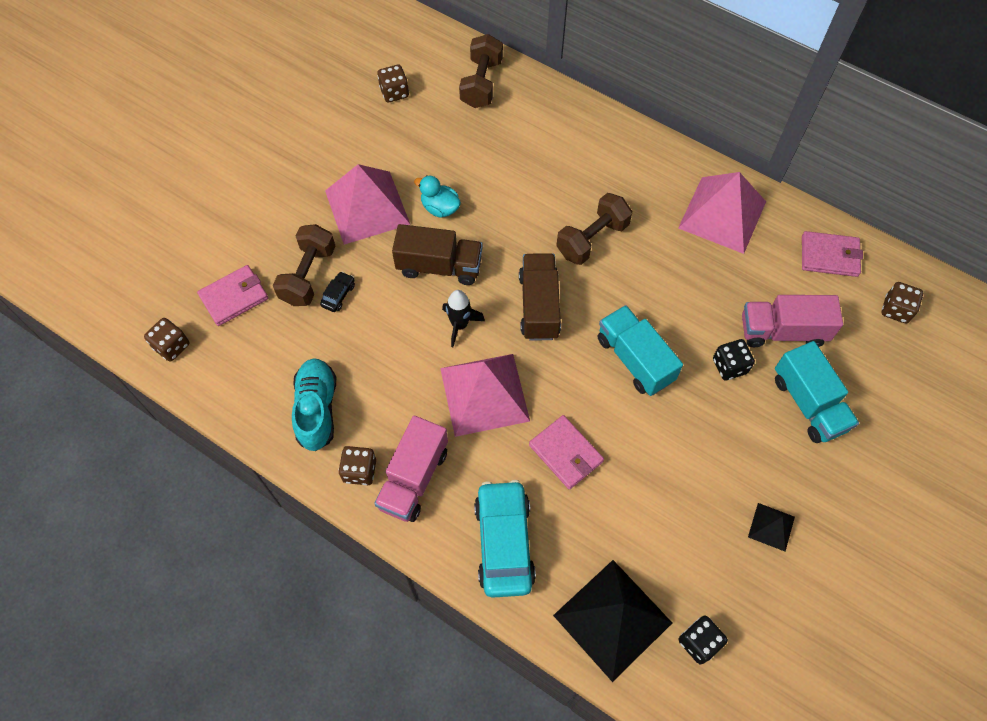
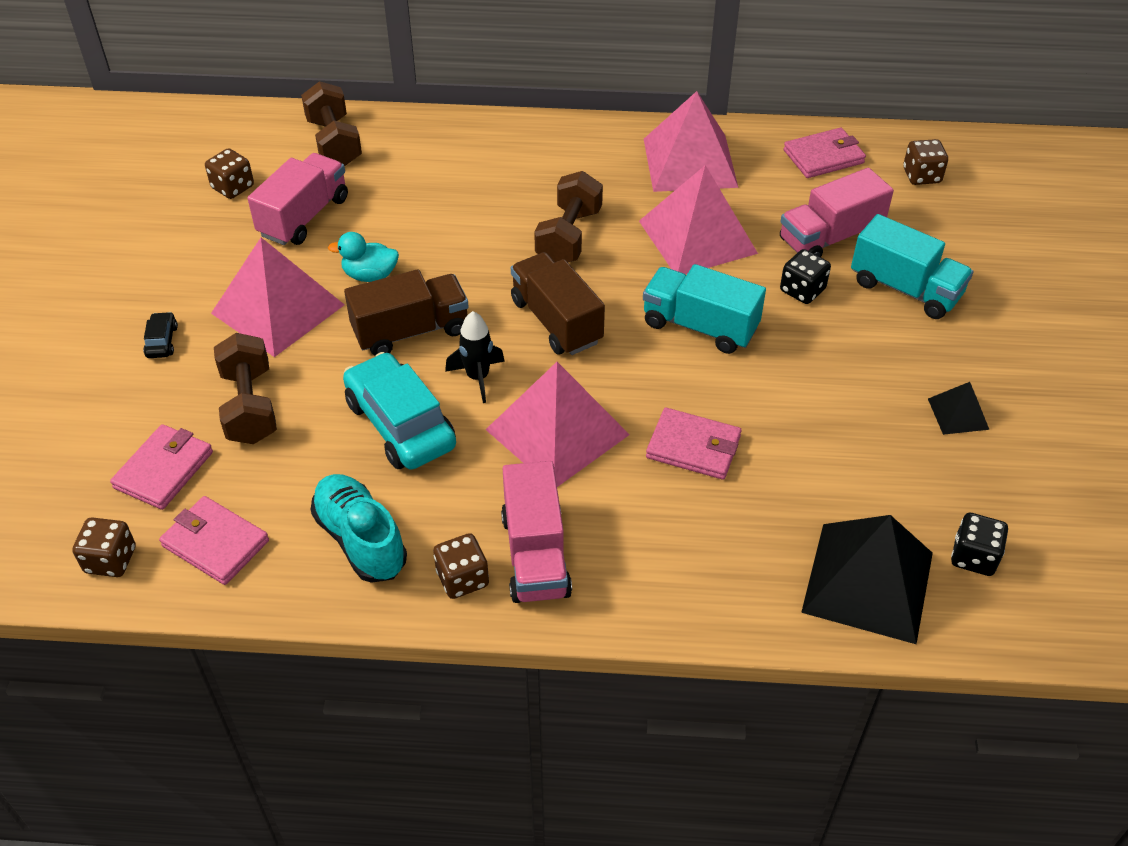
camera: 30 degrees left, 15 degrees down
(234, 366) = (215, 543): none -> pink wallet
(338, 295) = (304, 410): black car -> black car (162, 341)
(425, 139) = (304, 217): none -> pink truck
(504, 542) = (691, 568): turquoise car -> turquoise car (400, 424)
(683, 283) = (697, 237): none -> pink pyramid

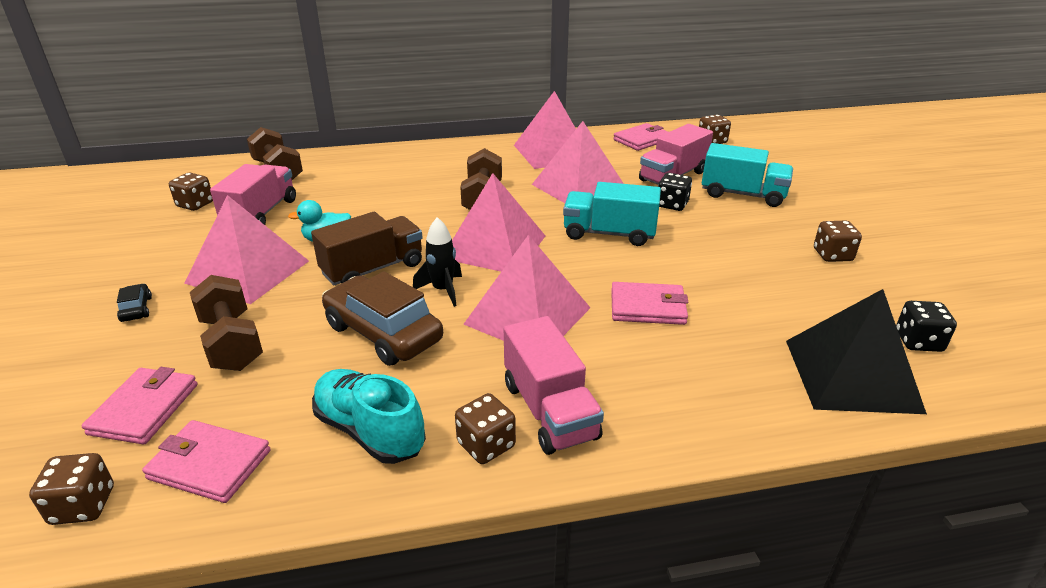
camera: 15 degrees left, 15 degrees down
(400, 424) = (383, 333): turquoise car -> brown car
(556, 321) = (494, 246): brown truck -> pink pyramid
(958, 413) = (832, 255): black pyramid -> brown dice

